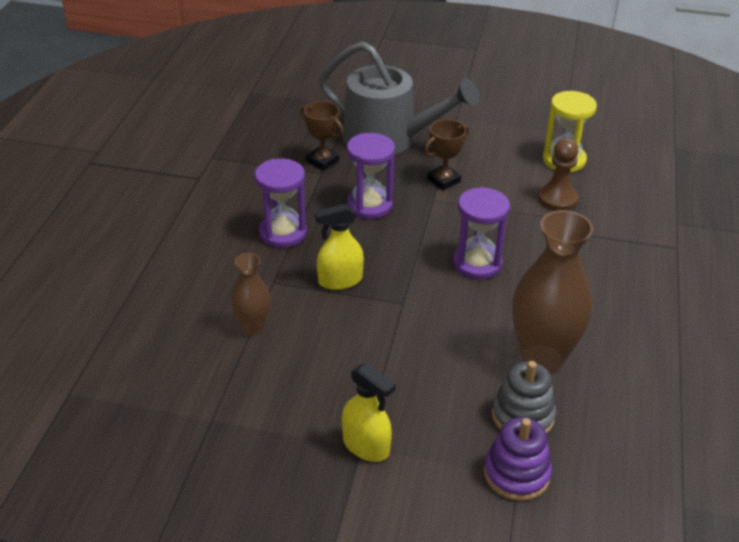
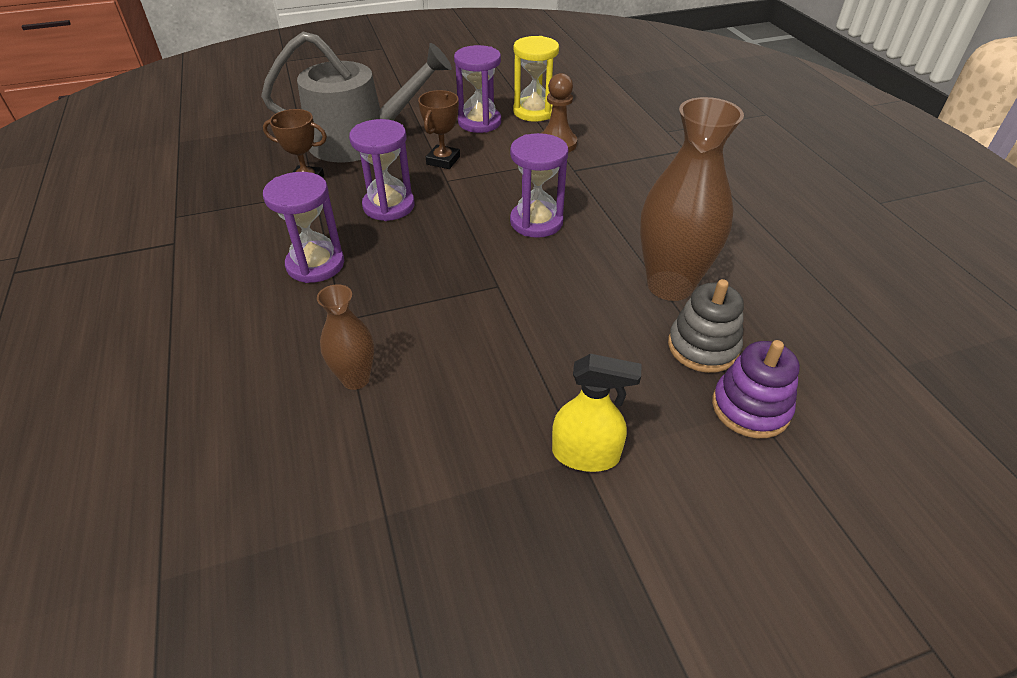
camera: 30 degrees left, 5 degrees up
(340, 280) = (415, 289): yellow spray bottle -> none
(504, 154) = (479, 122): none -> purple hourglass

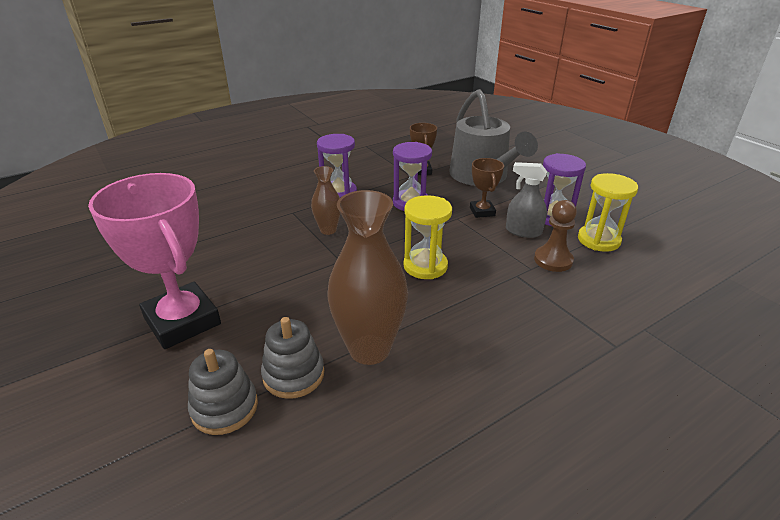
camera: 75 degrees right, 10 degrees down
(356, 379) = (244, 227): brown vase -> brown vase (328, 230)
(443, 160) = (482, 211): brown trophy -> brown trophy turned 75 degrees clockwise
(498, 146) = (523, 231): none -> grey spray bottle
(536, 222) = (425, 266): purple hourglass -> yellow hourglass
(586, 454) = (182, 321): yellow spray bottle -> pink trophy
(750, 408) = (224, 408): purple stacking toy -> grey stacking toy

